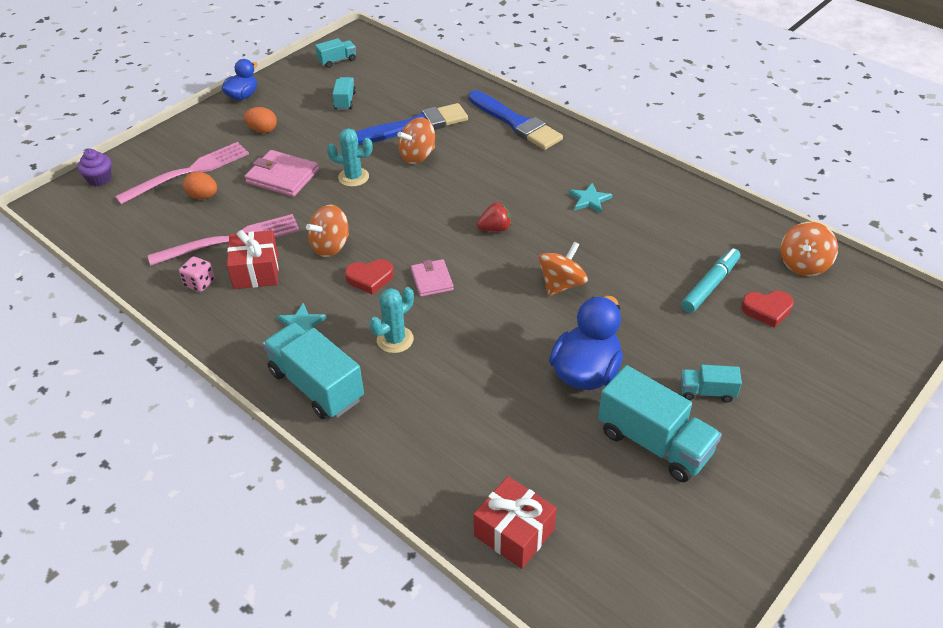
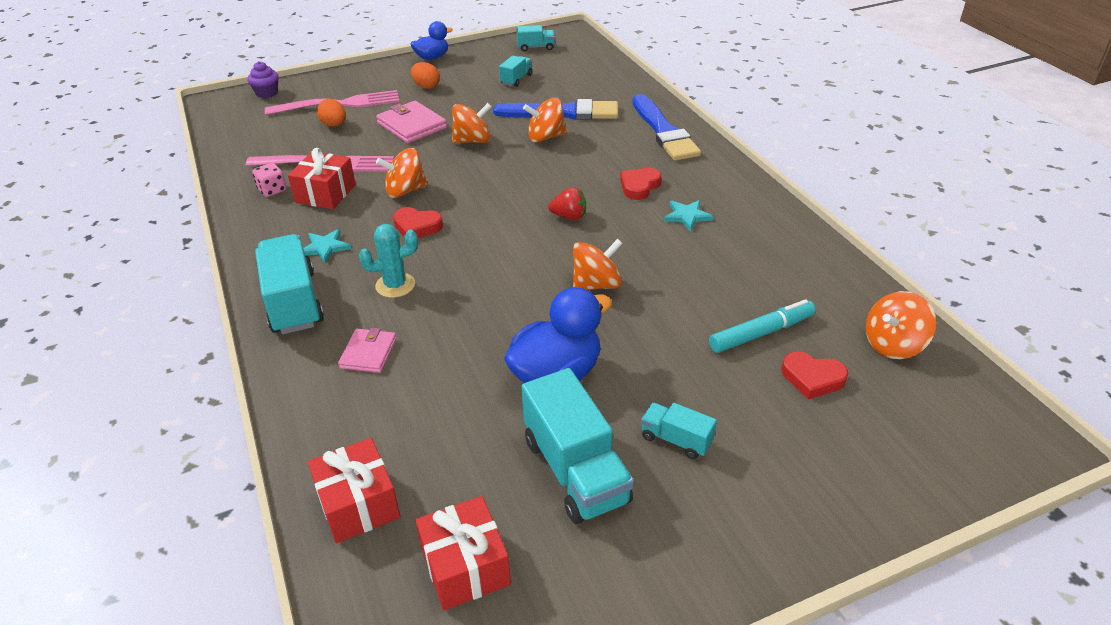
camera: 25 degrees right, 5 degrees down
(353, 177) = (472, 141): turquoise cactus -> orange spinning top
(432, 280) = (472, 244): pink wallet -> pink wallet (368, 353)
(532, 183) = (639, 186): none -> red heart
(629, 545) = (465, 566): none -> red gift

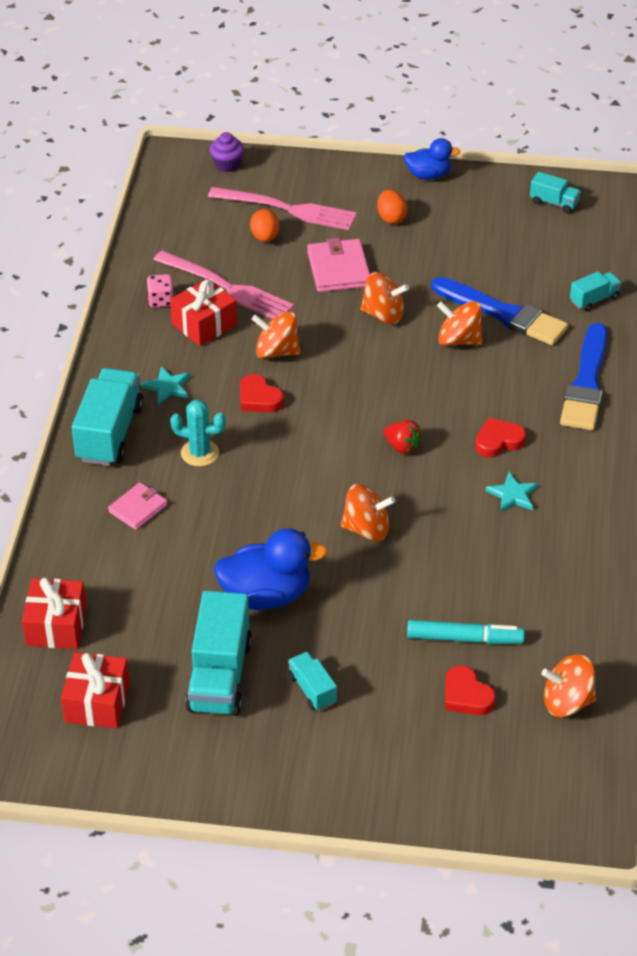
camera: 30 degrees right, 5 degrees up
(516, 79) = (493, 245): turquoise truck -> turquoise truck (594, 299)

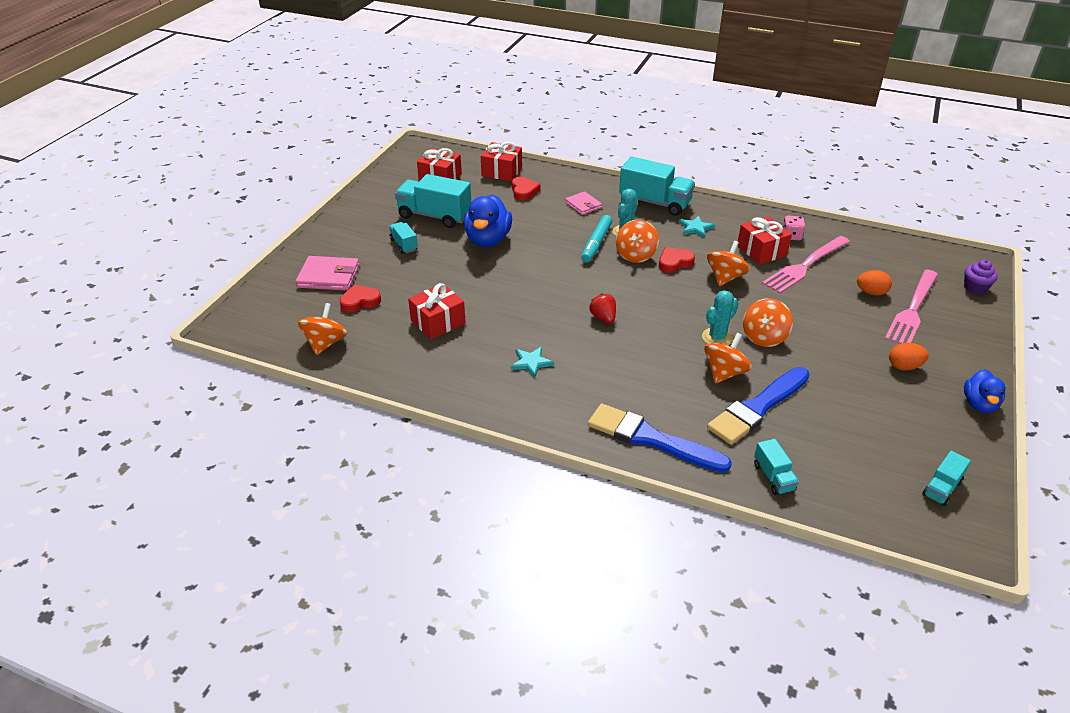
camera: 105 degrees right, 5 degrees down
(312, 690) = (404, 245): turquoise truck -> turquoise truck turned 105 degrees counterclockwise
(339, 269) = (827, 324): pink wallet -> pink wallet (328, 276)
(367, 529) = (527, 287): orange spinning top -> orange spinning top (635, 255)
(400, 350) = (717, 337): none -> turquoise cactus
(402, 447) = (603, 318): red strawberry -> red strawberry turned 105 degrees clockwise
(464, 638) = (407, 310): turquoise marker -> turquoise marker (596, 243)
(475, 599) = (438, 322): none -> red gift
(498, 441) = (593, 368): red heart -> red heart (524, 191)

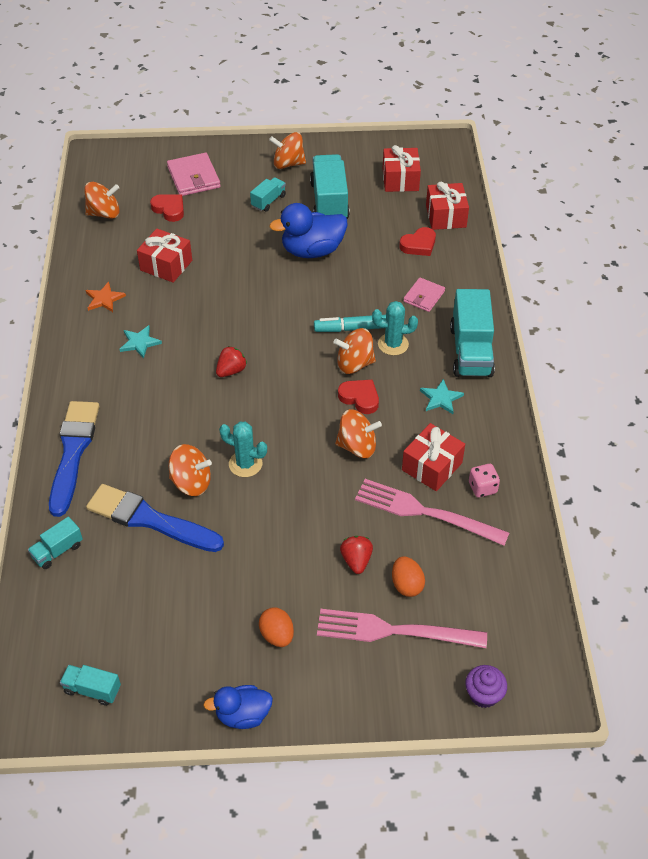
camera: 65 degrees right, 10 degrees up
(453, 372) = (104, 299): none -> orange star
(764, 337) = (266, 502): orange spinning top -> orange spinning top (288, 164)
(841, 309) = (356, 560): none -> red strawberry

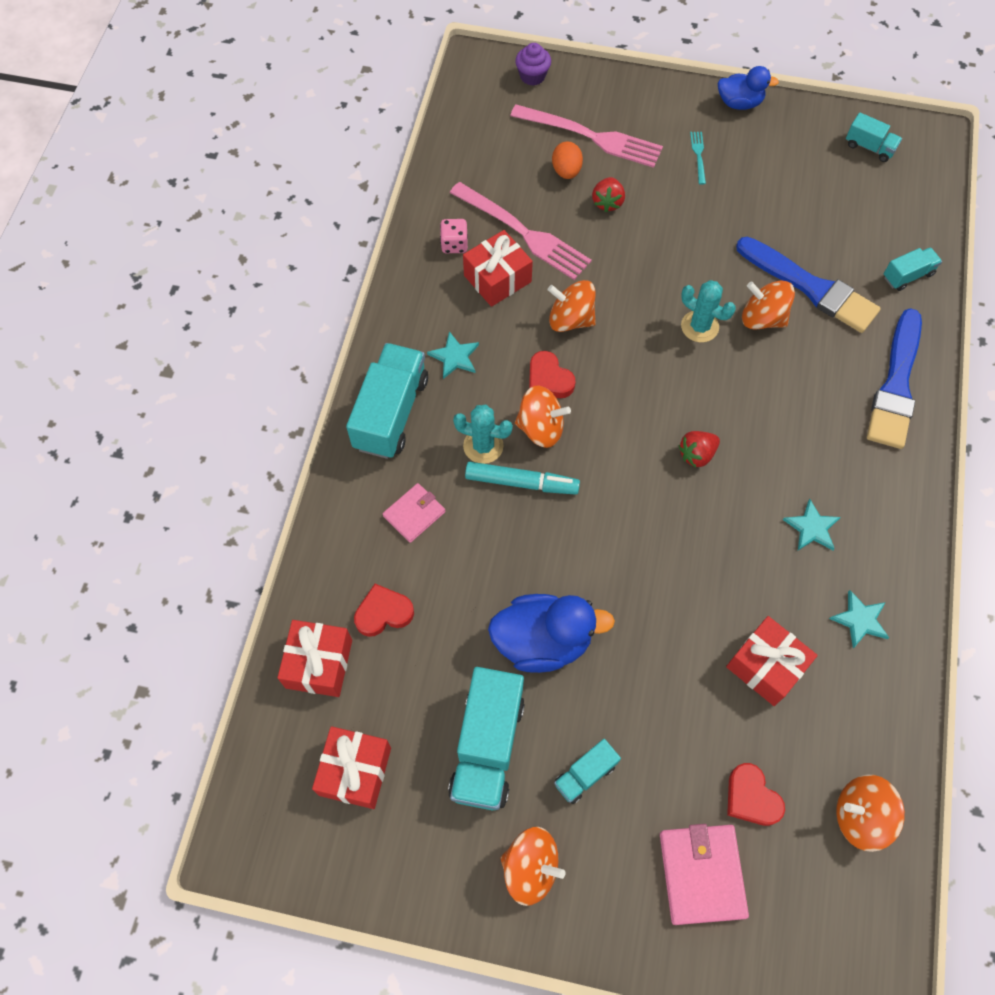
camera: 165 degrees left, 15 degrees up
(104, 299) = (860, 620): orange star -> turquoise star
(277, 635) = (698, 155): orange egg -> turquoise fork

